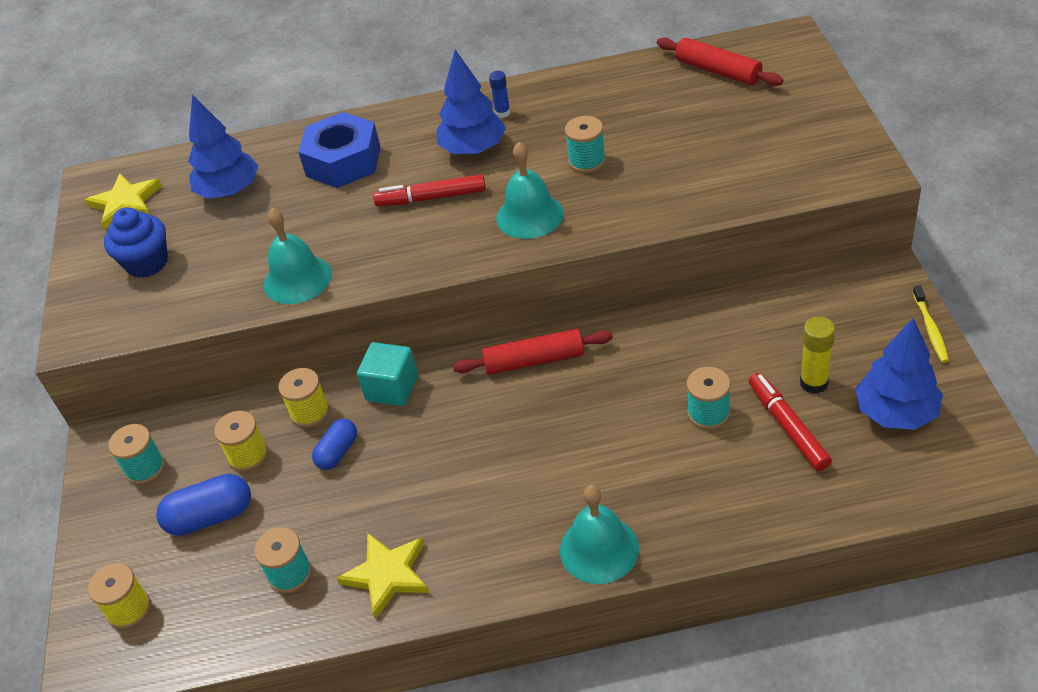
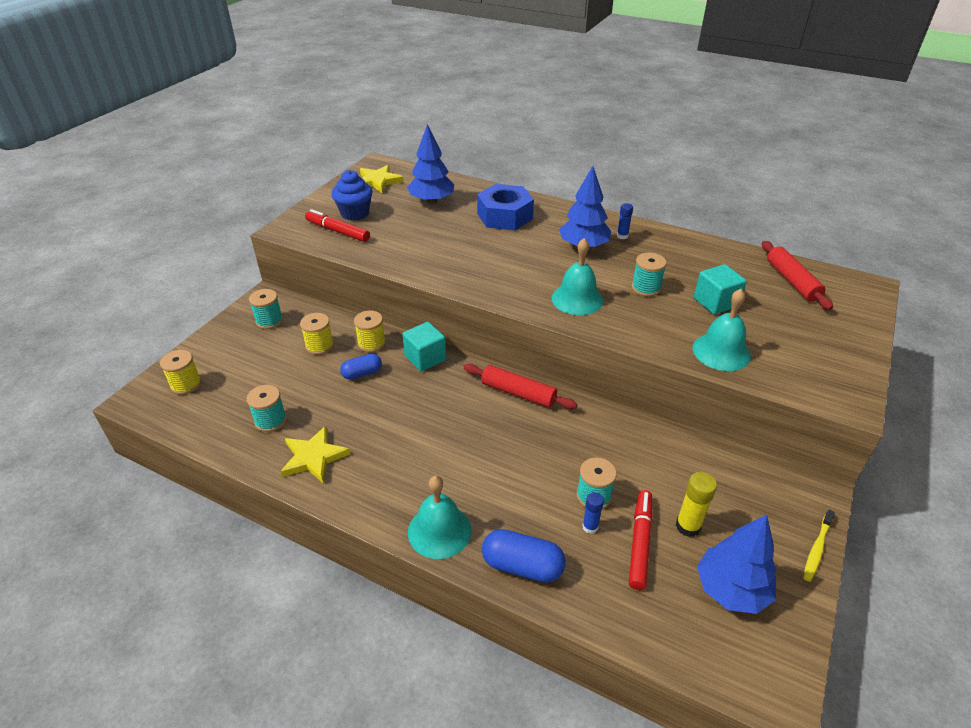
camera: 30 degrees right, 5 degrees down
(210, 517) = (269, 365): blue capsule -> blue capsule (522, 566)
(297, 279) = (414, 261): turquoise bell -> turquoise bell (721, 351)
(431, 198) = (531, 259): red marker -> red marker (337, 231)
(669, 137) = (715, 302): none -> turquoise cube
(732, 444) = (590, 527): none -> blue glue stick

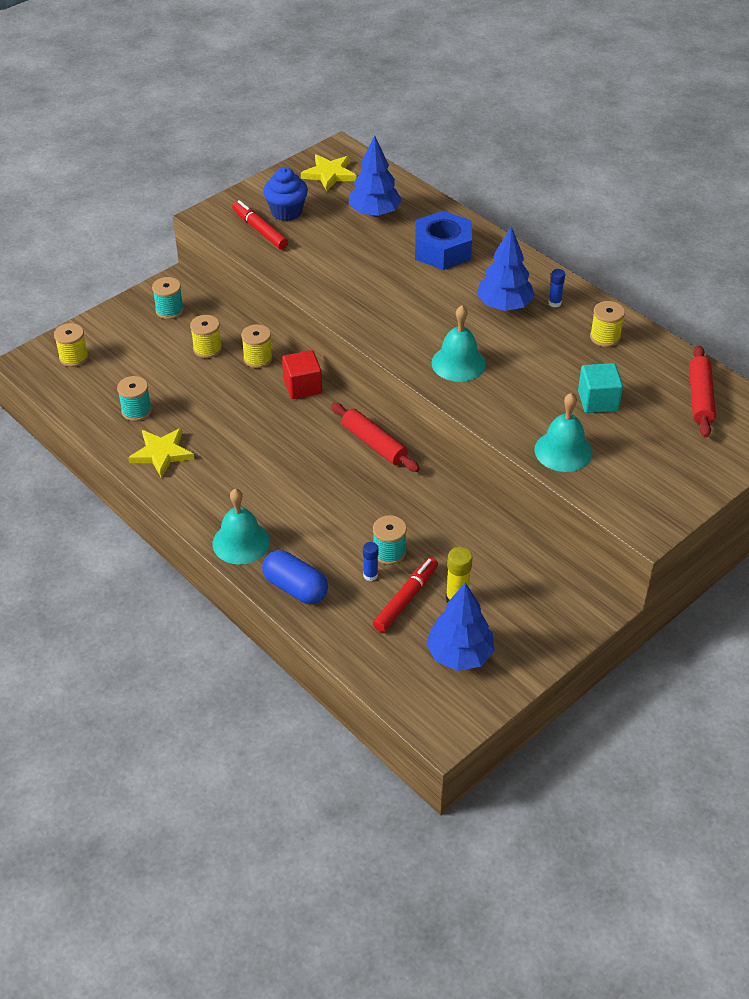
camera: 20 degrees right, 5 degrees up
(362, 373) = (236, 387): blue capsule -> none
(425, 358) = (302, 386): turquoise cube -> red cube
(646, 288) = (537, 368): turquoise spool -> none
(681, 252) = (605, 337): none -> yellow spool
(816, 549) = (559, 648): yellow toothbrush -> none

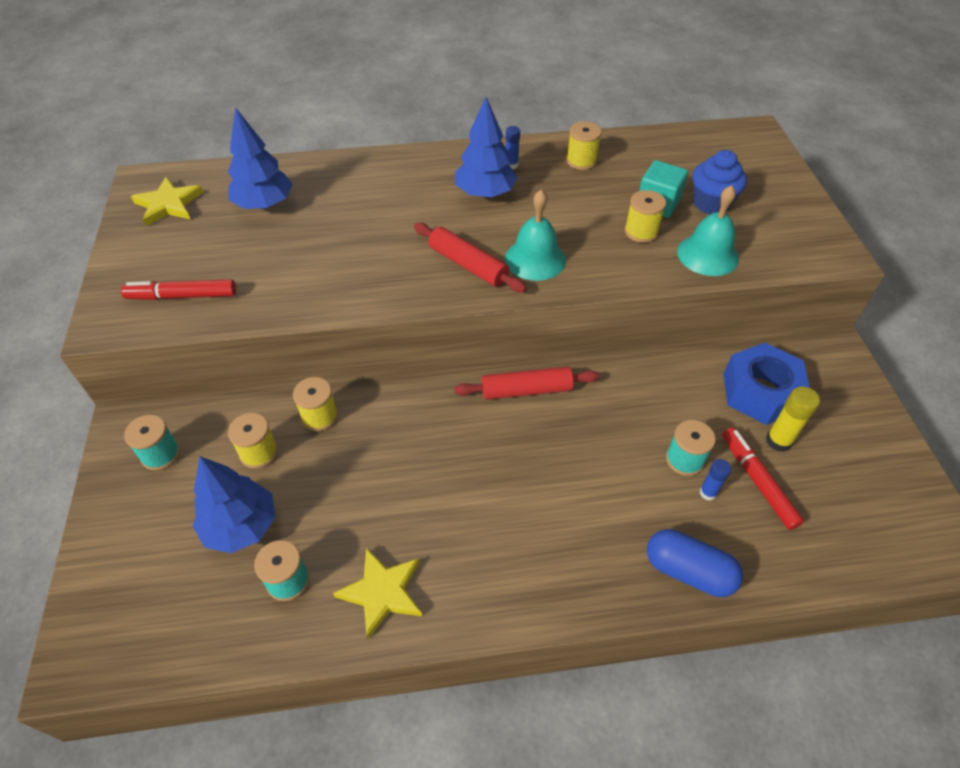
camera: 55 degrees left, 5 degrees up
(74, 357) = (126, 601): yellow spool -> yellow spool (641, 232)
(241, 542) = (586, 587): turquoise bell -> none
(286, 212) = (181, 261): blue cupcake -> blue cupcake (711, 203)
(295, 588) = (688, 571): blue capsule -> blue capsule turned 45 degrees clockwise
(302, 386) = (396, 402): red cube -> none
(442, 250) = (369, 190): blue nut -> blue nut (760, 392)
(459, 655) = (854, 479): blue tree -> blue tree (241, 526)
(700, 398) = (697, 152): red rolling pin -> red rolling pin (468, 265)

